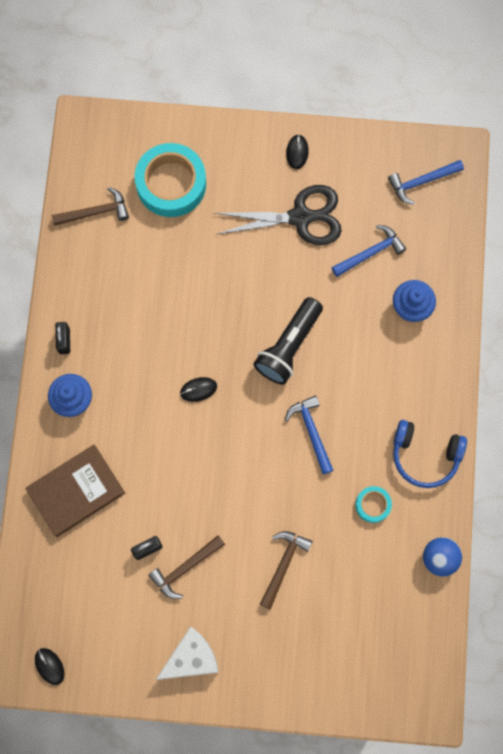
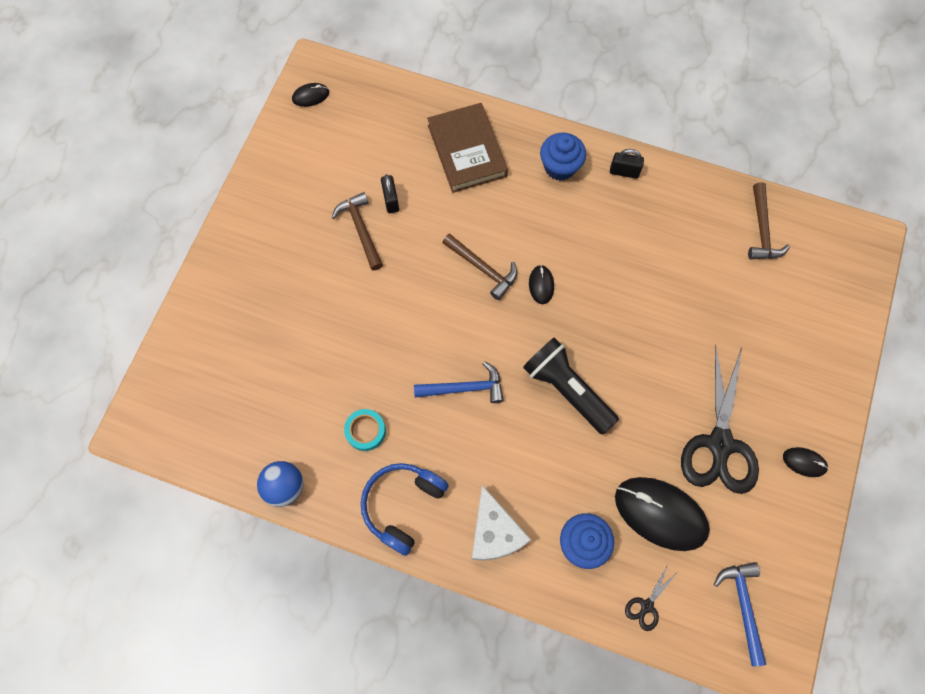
camera: 105 degrees right, 5 degrees down
(171, 184) = (784, 313): turquoise tape -> none
(191, 658) = (273, 215): white cheese -> white cheese (494, 532)
(283, 565) = (333, 322): brown hammer -> brown hammer (482, 268)
(370, 253) = (660, 513): blue hammer -> black mouse
(443, 250) = (647, 606): none -> black scissors

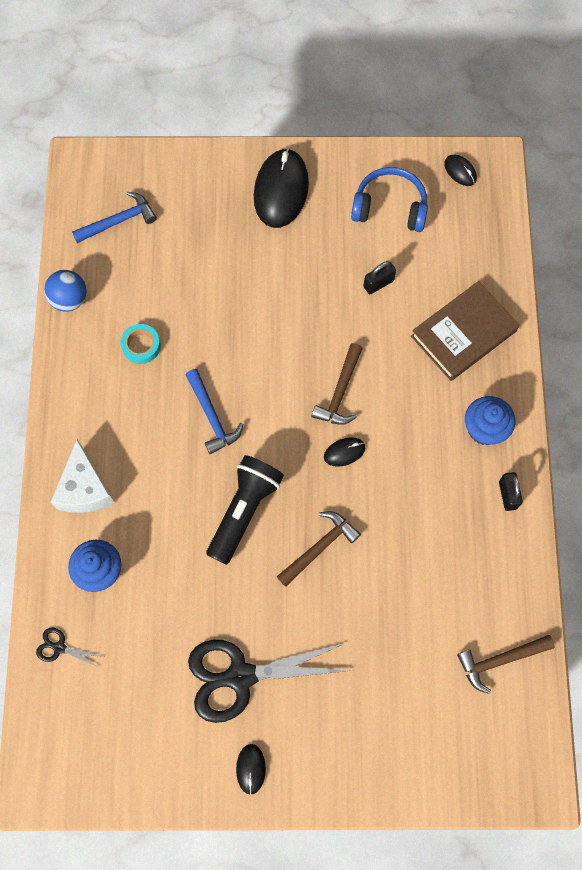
camera: 70 degrees right, 0 degrees up
(361, 230) = (336, 269): brown hammer -> brown hammer (319, 547)
(403, 505) = (84, 402): blue headphones -> blue headphones (390, 208)
(494, 532) = (85, 488): white cheese -> white cheese turned 60 degrees counterclockwise
(660, 513) = (150, 636): black mouse -> black mouse (281, 190)
(743, 606) = (86, 740): blue hammer -> blue hammer (118, 221)

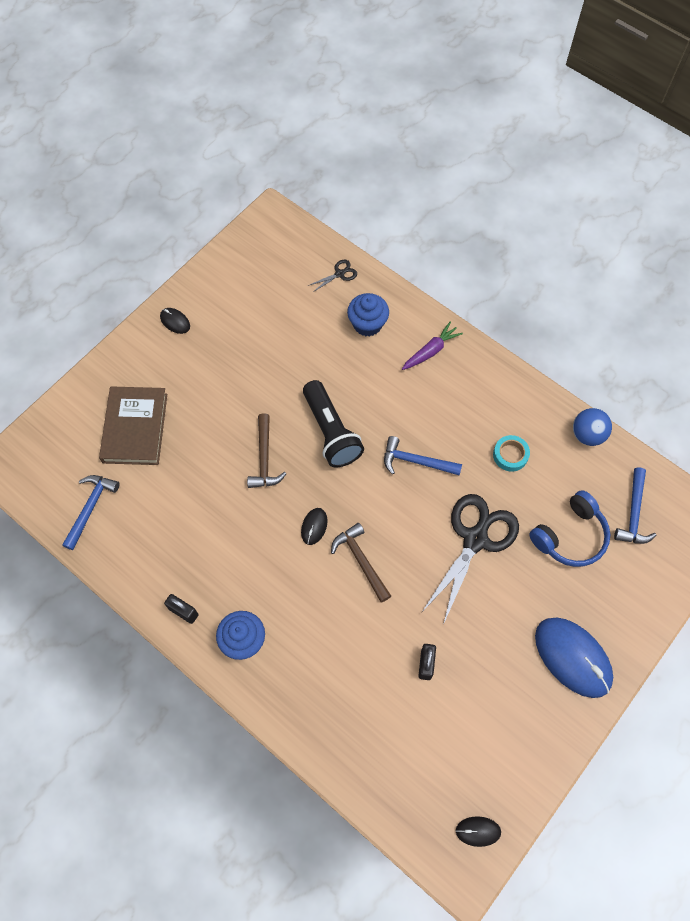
camera: 130 degrees right, 5 degrees down
(85, 488) = (430, 351): white cheese -> purple carrot
(240, 676) = (230, 354): black scissors -> black scissors (475, 539)
(281, 190) = (572, 657): black mouse -> blue mouse
(390, 208) = (488, 734): blue headphones -> blue headphones (570, 535)
(463, 333) = (329, 694): brown book -> brown book (135, 428)
(500, 660) = (90, 508): brown hammer -> blue hammer

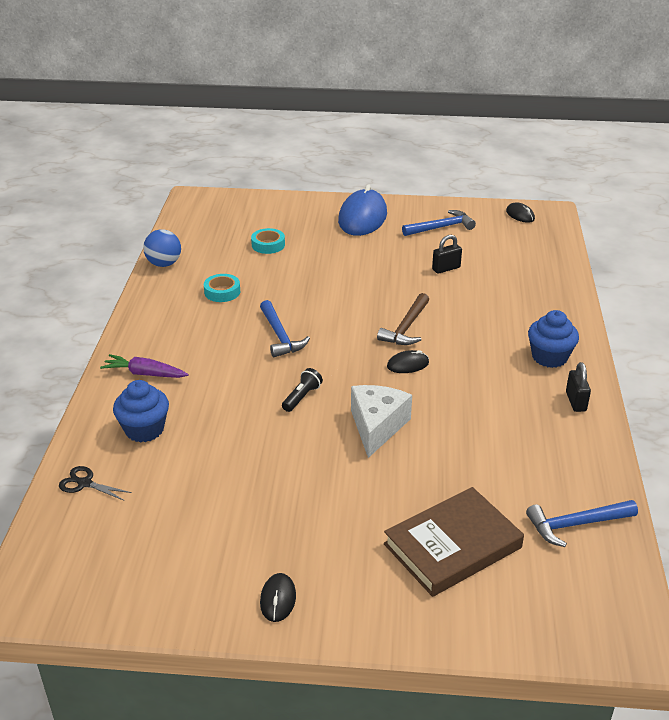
camera: 125 degrees left, 30 degrees down
(264, 458) = (377, 426): brown hammer -> white cheese
(331, 432) = (302, 397): black flashlight -> black flashlight, size x0.47
(475, 539) = (320, 282): black scissors -> none
(570, 535) = (268, 245): blue headphones -> turquoise tape
(633, 513) = (218, 226): blue hammer -> blue hammer (441, 227)

